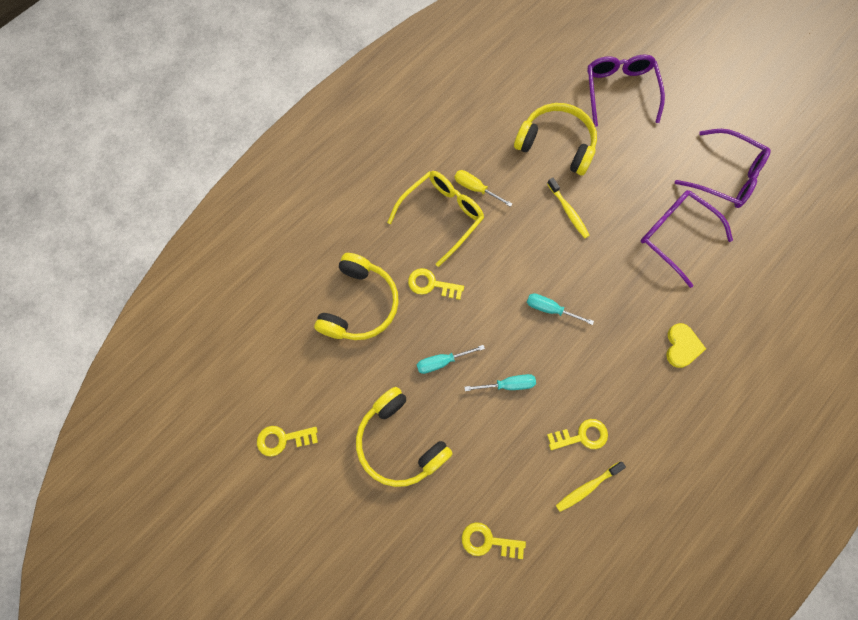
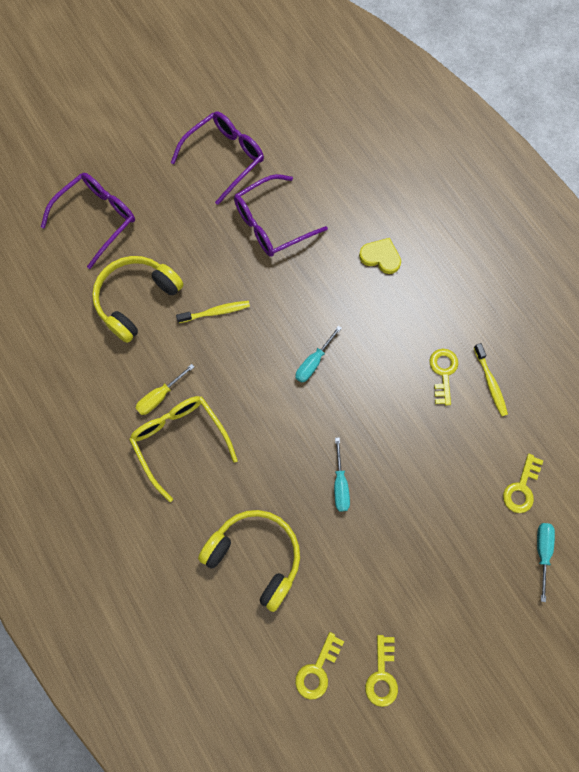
camera: 75 degrees left, 0 degrees up
(400, 442) = (411, 549): yellow headphones -> none
(431, 284) = (254, 473): yellow key -> yellow key (317, 670)
(508, 384) = (379, 425): turquoise screwdriver -> turquoise screwdriver (542, 551)
(619, 91) = (97, 219): purple glasses -> purple glasses turned 120 degrees clockwise

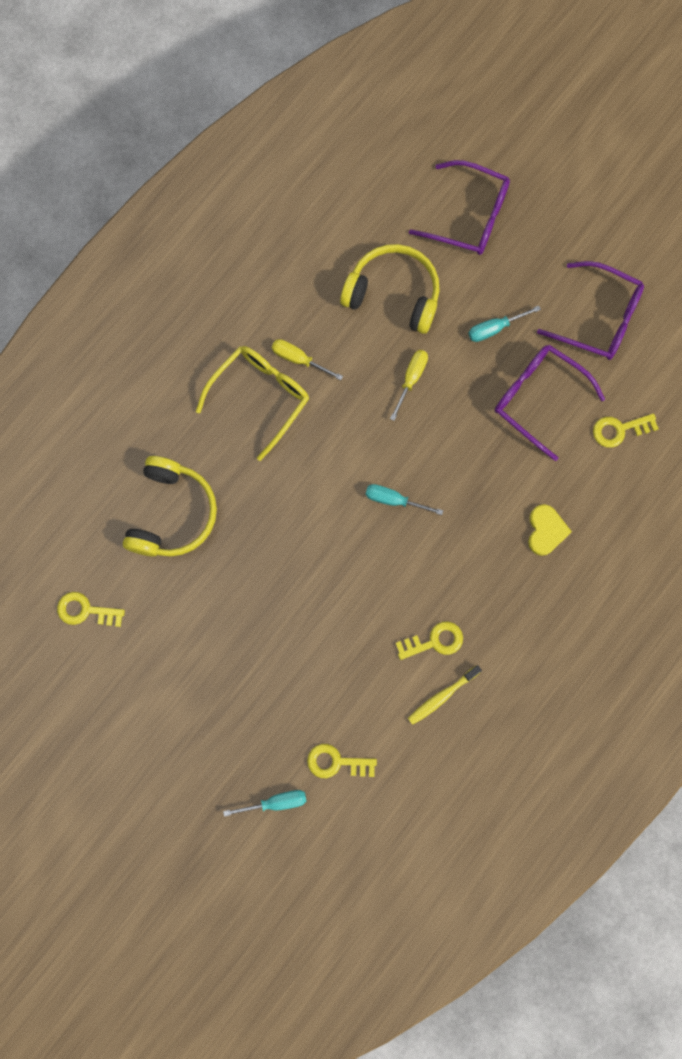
camera: 70 degrees right, 5 degrees up
(216, 312) = (411, 379): yellow toothbrush -> yellow screwdriver
(340, 484) = (272, 572): turquoise screwdriver -> turquoise screwdriver (494, 329)
(382, 675) = (101, 674): yellow key -> yellow key (619, 430)

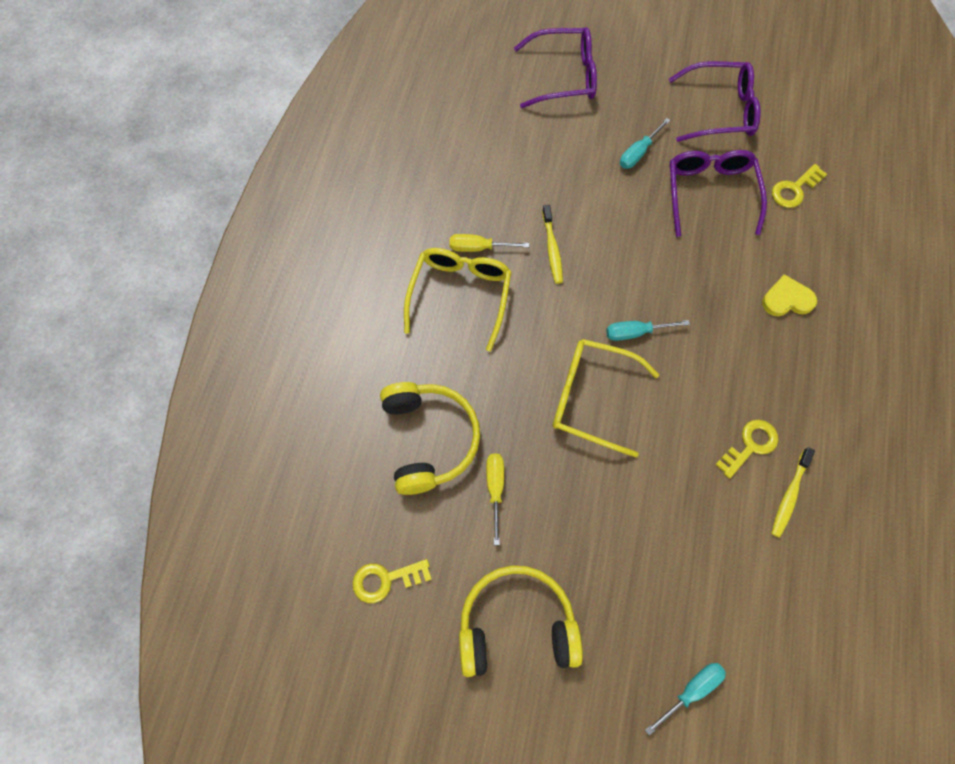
camera: 25 degrees left, 10 degrees down
(324, 540) = (591, 398): none -> yellow glasses
(336, 762) = (728, 615): yellow key -> none
(363, 389) = (552, 249): none -> yellow toothbrush
(393, 294) = (534, 160): yellow headphones -> yellow headphones (516, 625)
(411, 379) = (590, 222): yellow screwdriver -> yellow screwdriver (495, 489)
(538, 399) = (710, 193): purple glasses -> purple glasses turned 75 degrees clockwise
(546, 530) = (787, 299): yellow heart -> yellow heart turned 75 degrees counterclockwise

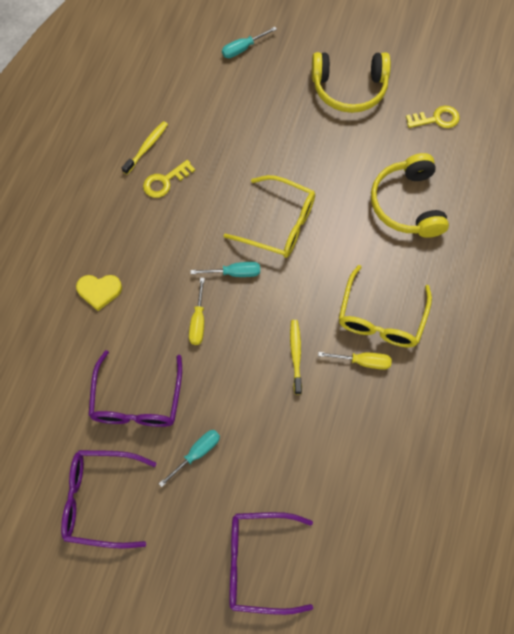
camera: 175 degrees left, 0 degrees up
(495, 489) = (359, 167): yellow screwdriver -> yellow screwdriver (198, 321)
(794, 189) = (55, 398): yellow key -> none

